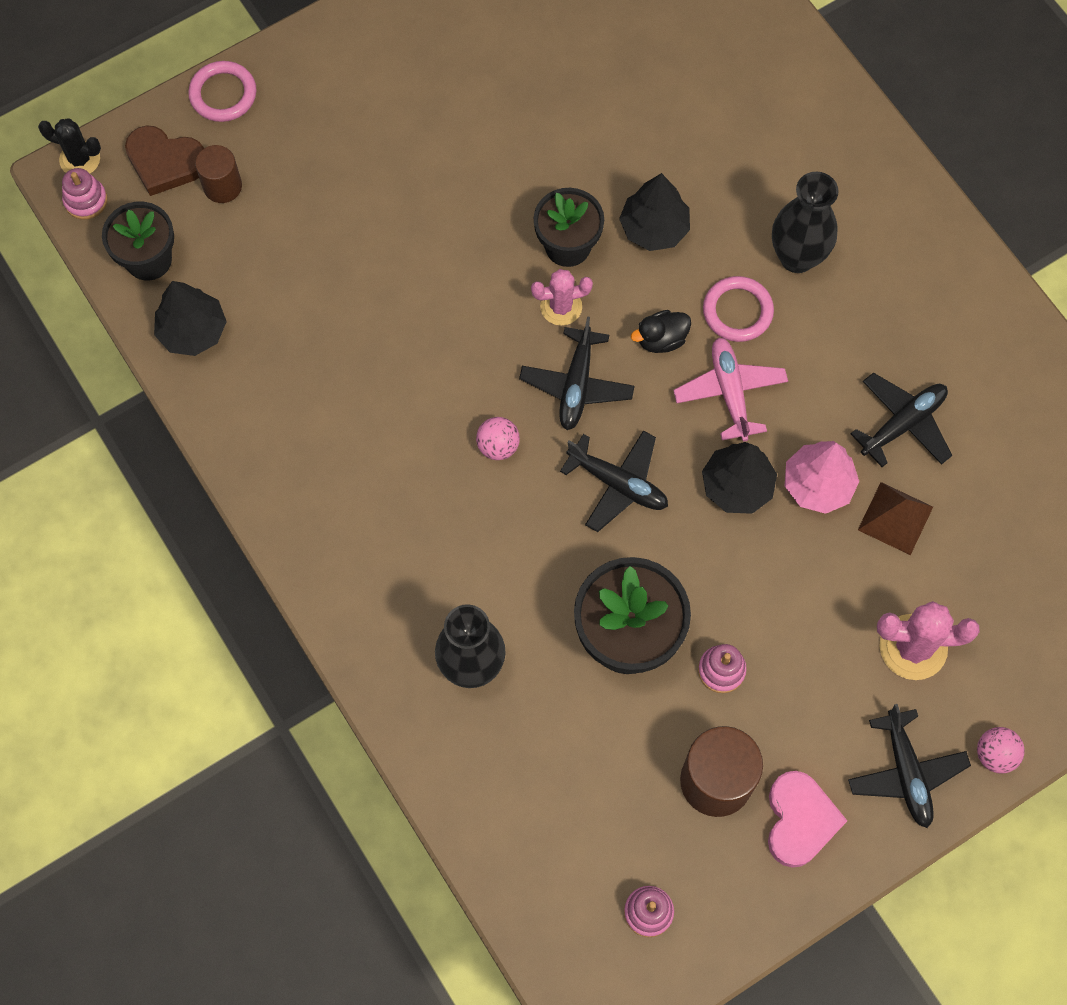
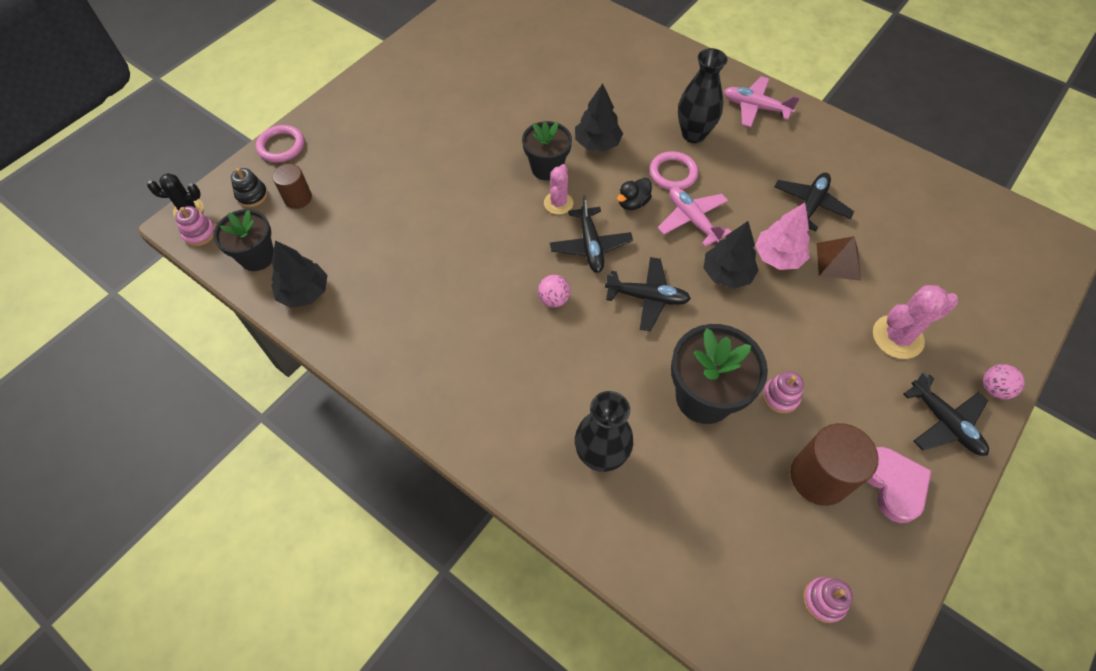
camera: 20 degrees left, 10 degrees down
(165, 162) = (252, 195): brown heart -> black stacking toy
(561, 307) = (558, 203): pink cactus -> pink cactus turned 45 degrees counterclockwise
(909, 240) = (755, 107): none -> pink plane

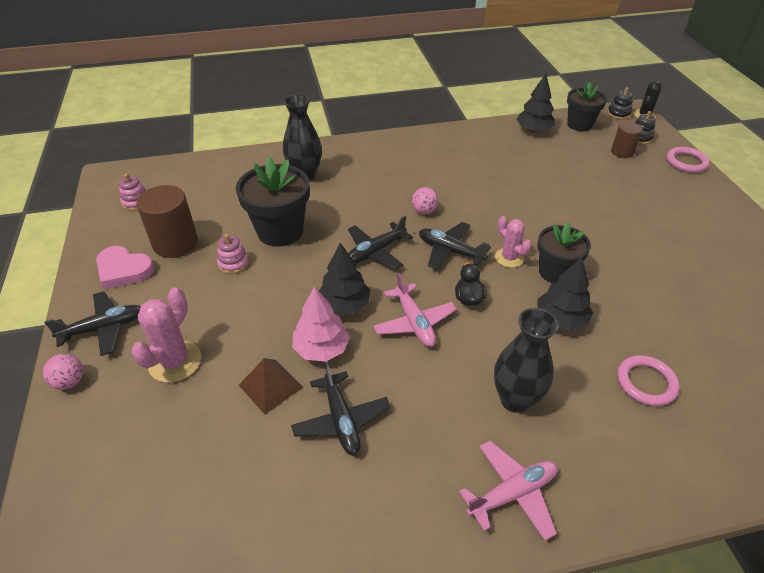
camera: 130 degrees right, 15 degrees down
(199, 233) = (618, 113): pink stacking toy -> black stacking toy
(673, 173) = (477, 346): pink ring -> pink ring (646, 383)
(692, 220) = (414, 322): pink plane -> pink plane turned 60 degrees clockwise
(944, 422) = (103, 328): black plane -> black plane turned 150 degrees clockwise

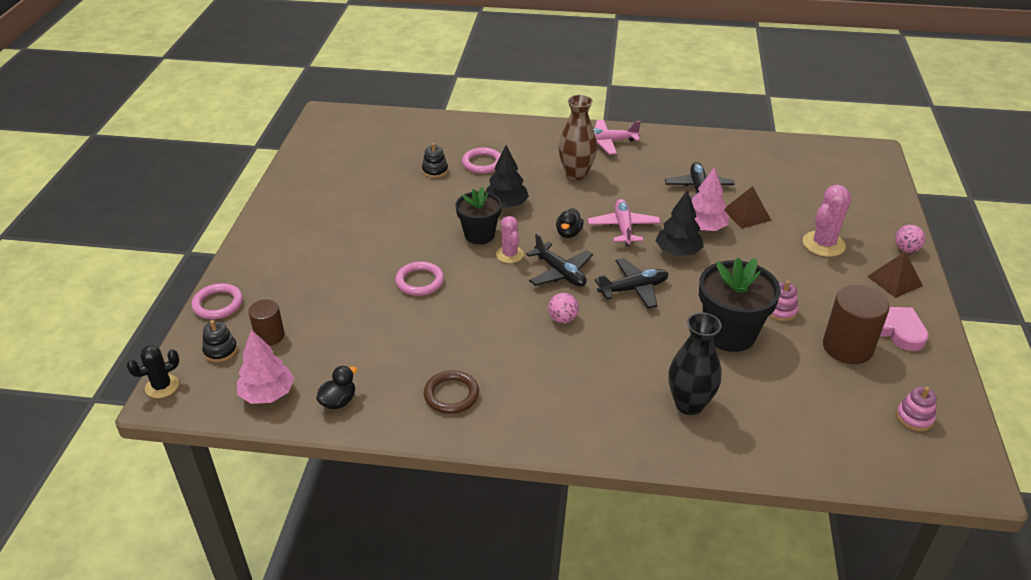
camera: 160 degrees left, 5 degrees down
(103, 328) = (894, 281): black plane -> brown pyramid
(468, 147) = (451, 395): none -> brown ring
(515, 399) = (576, 174): black vase -> brown vase
(533, 130) = (338, 401): black tree -> black duck
(563, 213) = (419, 281): none -> pink ring
(579, 125) = (267, 394): black flower pot -> pink tree
(618, 113) = (190, 399): black stacking toy -> black stacking toy (435, 171)

